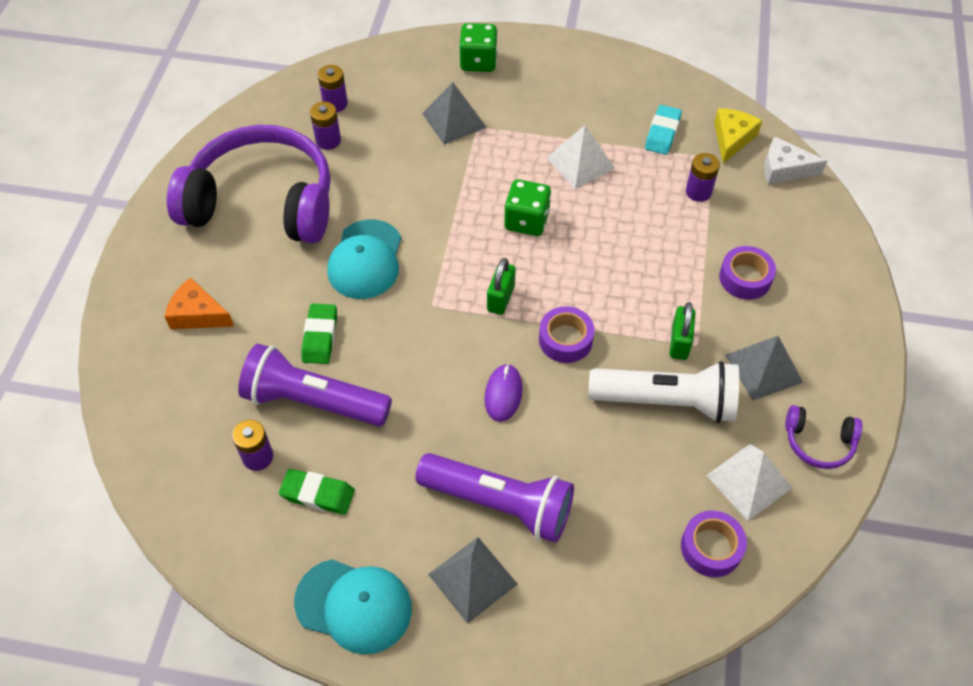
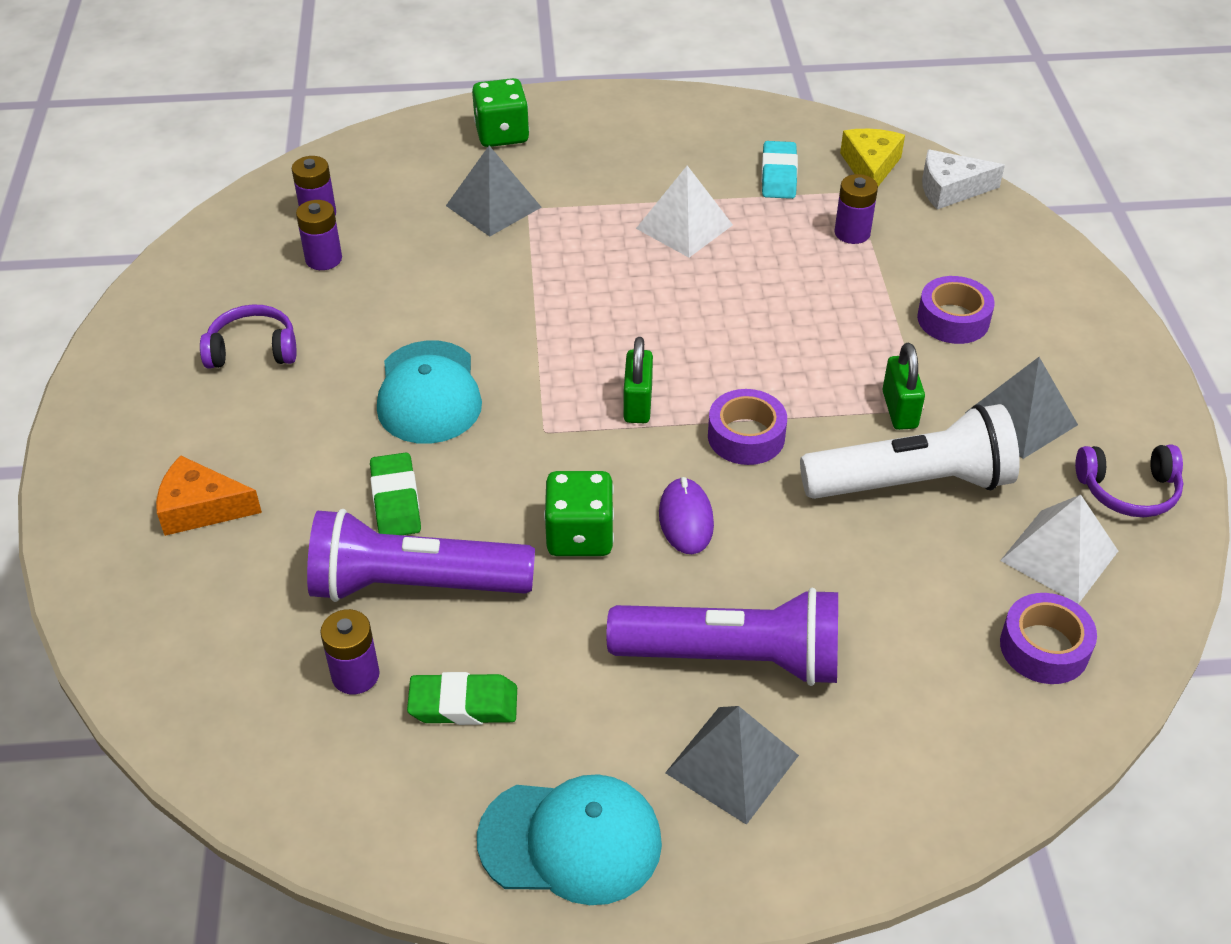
camera: 15 degrees left, 10 degrees down
(262, 202) = (253, 349): purple headphones -> purple headphones, size x0.41
(526, 221) = (638, 306): green dice -> green dice (580, 535)

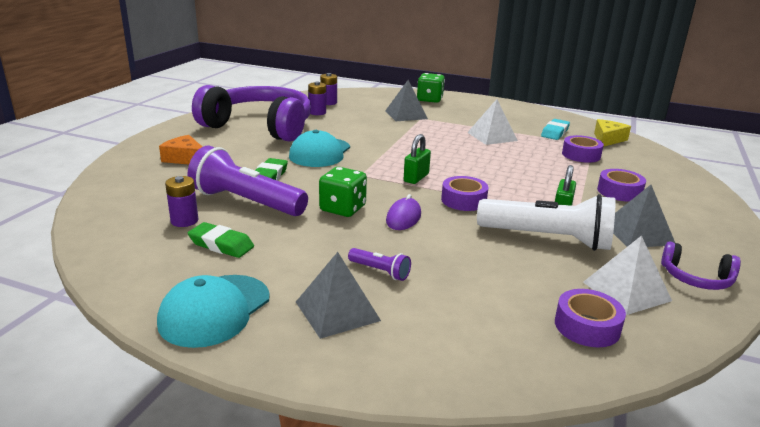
camera: 25 degrees right, 20 degrees down
(253, 349) = (260, 126): purple headphones -> purple headphones, size x2.44
(571, 841) = (215, 310): turquoise cap -> turquoise cap turned 90 degrees clockwise
(733, 658) = (380, 271): purple flashlight -> purple flashlight, size x0.44
(852, 233) = (581, 155): purple battery -> purple tape
(950, 189) = (649, 154): white cheese -> none

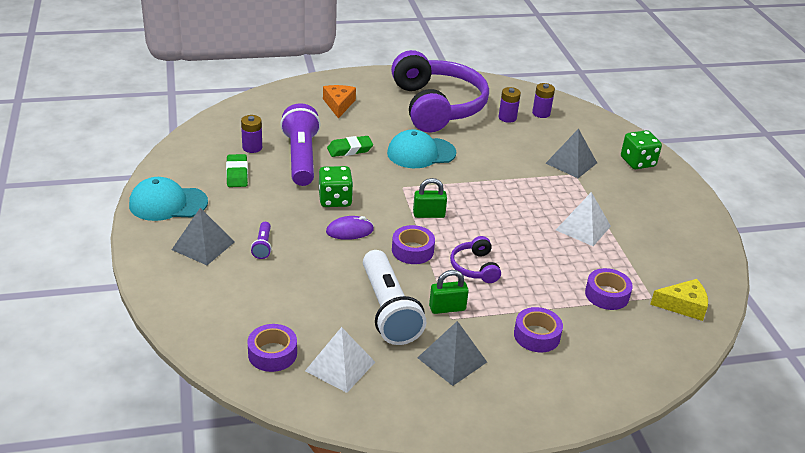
camera: 55 degrees right, 10 degrees up
(555, 133) = (652, 265): turquoise eraser -> none
(696, 278) = (398, 403): purple headphones -> purple headphones (474, 267)

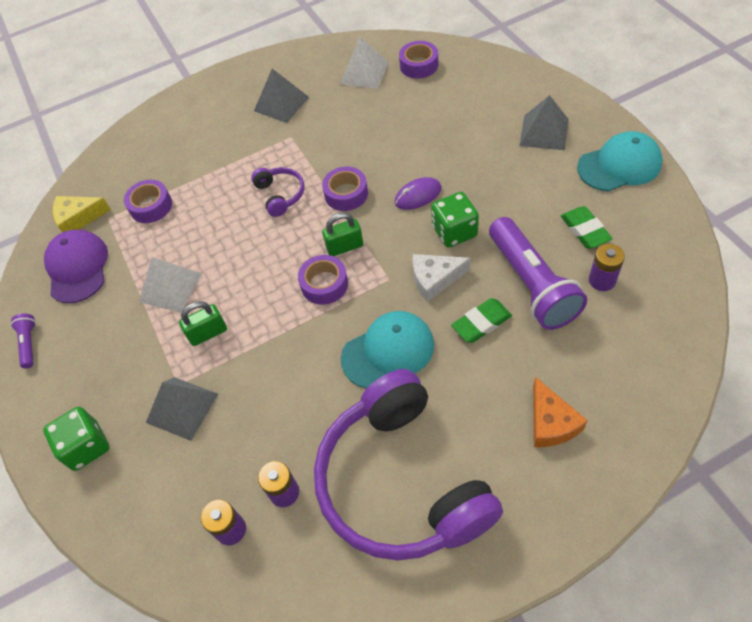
camera: 175 degrees right, 20 degrees up
(263, 246) = (490, 150): purple flashlight -> purple flashlight (29, 344)
(367, 178) = (435, 279): none -> white cheese
(388, 310) = (346, 126): white flashlight -> none
(447, 308) = (296, 145): green padlock -> green padlock (208, 333)
(536, 335) = (215, 145): purple tape -> purple tape (324, 284)
(672, 264) = (77, 268): none -> purple cap

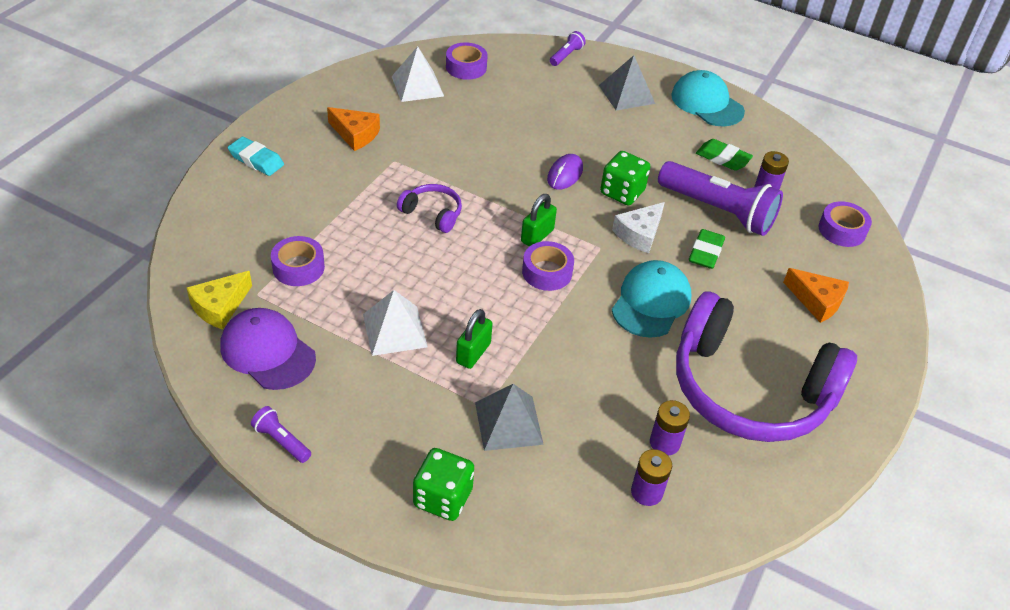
camera: 45 degrees left, 10 degrees down
(196, 105) = (256, 160): none -> turquoise eraser
(281, 104) = (355, 134): grey pyramid -> orange cheese
(346, 194) = (497, 193): purple tape -> purple tape (842, 230)
(519, 76) = (566, 55): none -> purple flashlight
(619, 165) = (707, 103): turquoise cap -> turquoise cap turned 75 degrees counterclockwise

